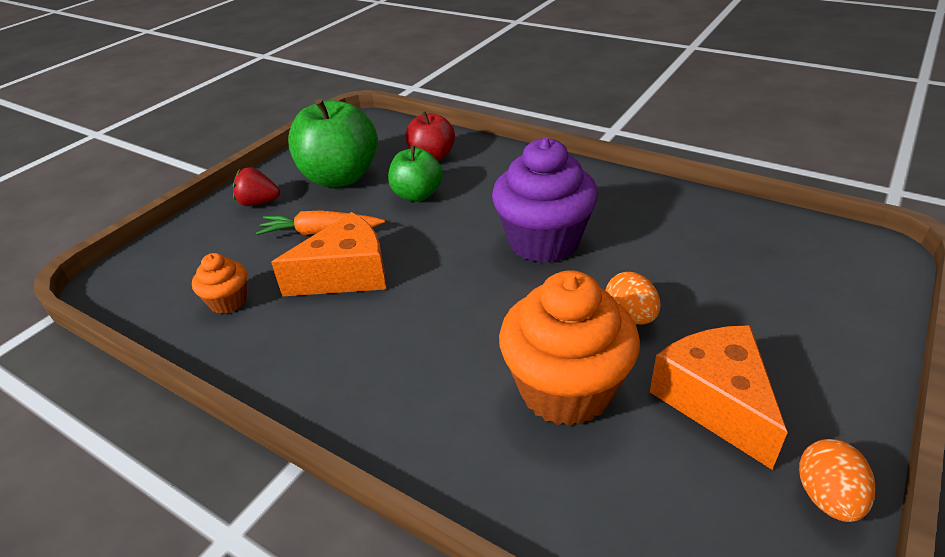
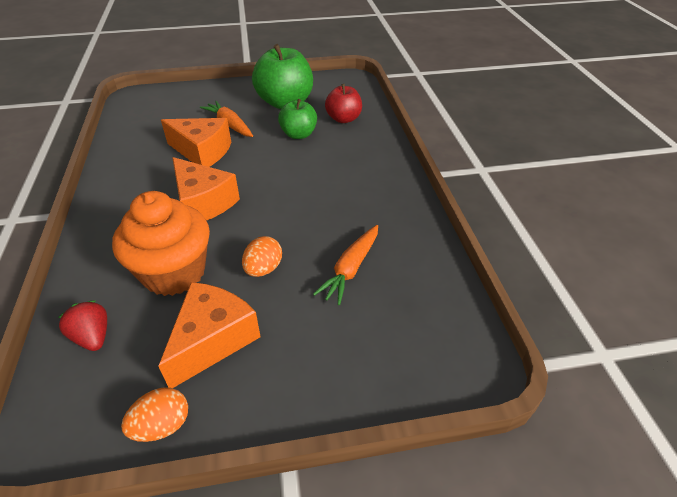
camera: 45 degrees right, 5 degrees up
(228, 301) = (149, 132): orange cupcake -> none
(258, 203) = (234, 94): red strawberry -> red strawberry (93, 337)
(454, 314) = (203, 203): none -> orange cheese
(543, 241) = (304, 201): purple cupcake -> none
(687, 259) = (351, 269): none -> orange carrot

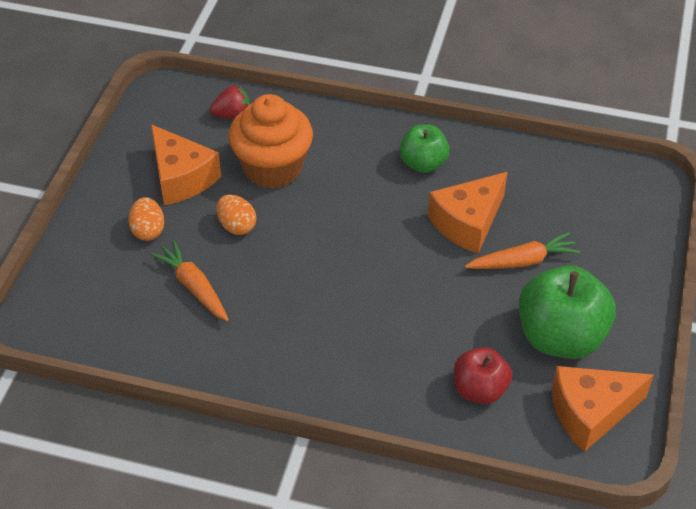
camera: 115 degrees right, 5 degrees up
(162, 426) = (129, 141): orange egg -> orange egg (148, 230)
(203, 203) = (364, 205): orange cheese -> orange cheese (591, 413)
(298, 134) = (462, 325): green apple -> green apple (423, 164)

